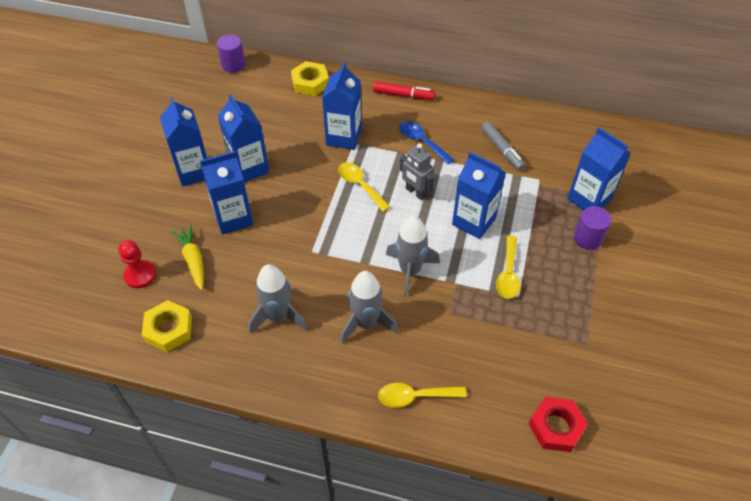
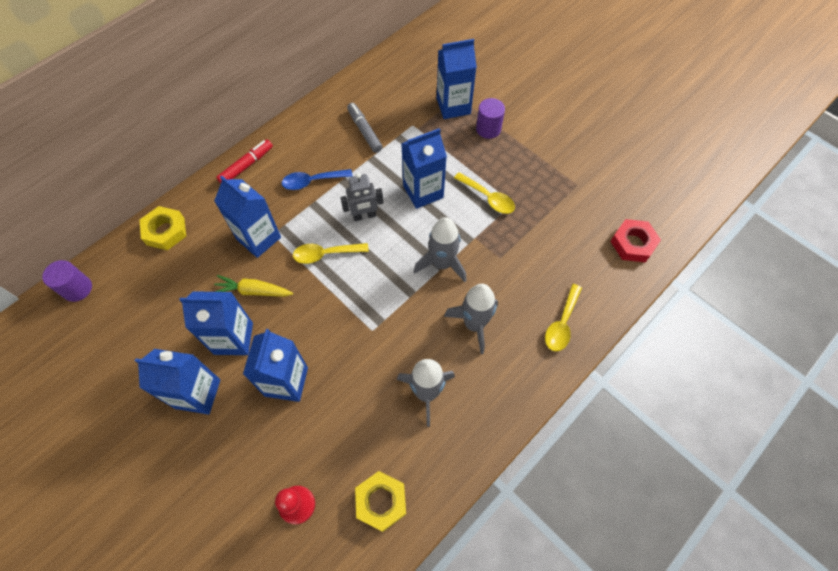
camera: 60 degrees left, 10 degrees up
(193, 260) = (312, 443): yellow carrot -> yellow carrot (253, 291)
(502, 150) = (364, 131): grey marker -> grey marker turned 120 degrees counterclockwise

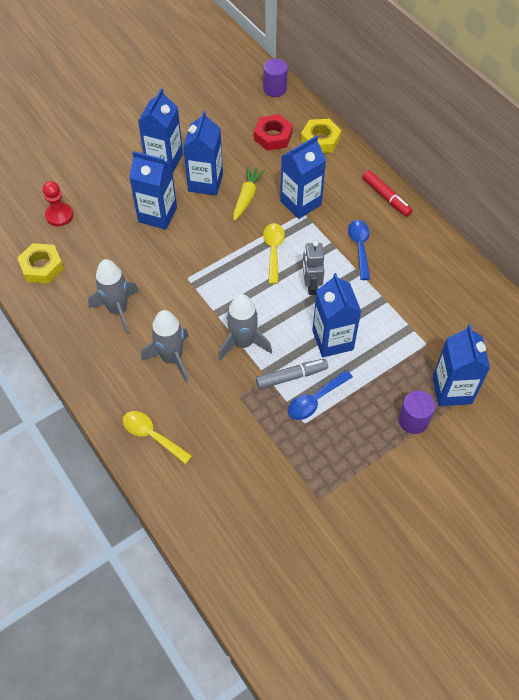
camera: 100 degrees right, 5 degrees down
(364, 131) = (421, 298): grey marker -> grey marker (291, 376)
(488, 198) = (315, 400): yellow spoon -> blue spoon
(633, 243) = (228, 537): red nut -> red nut (273, 136)

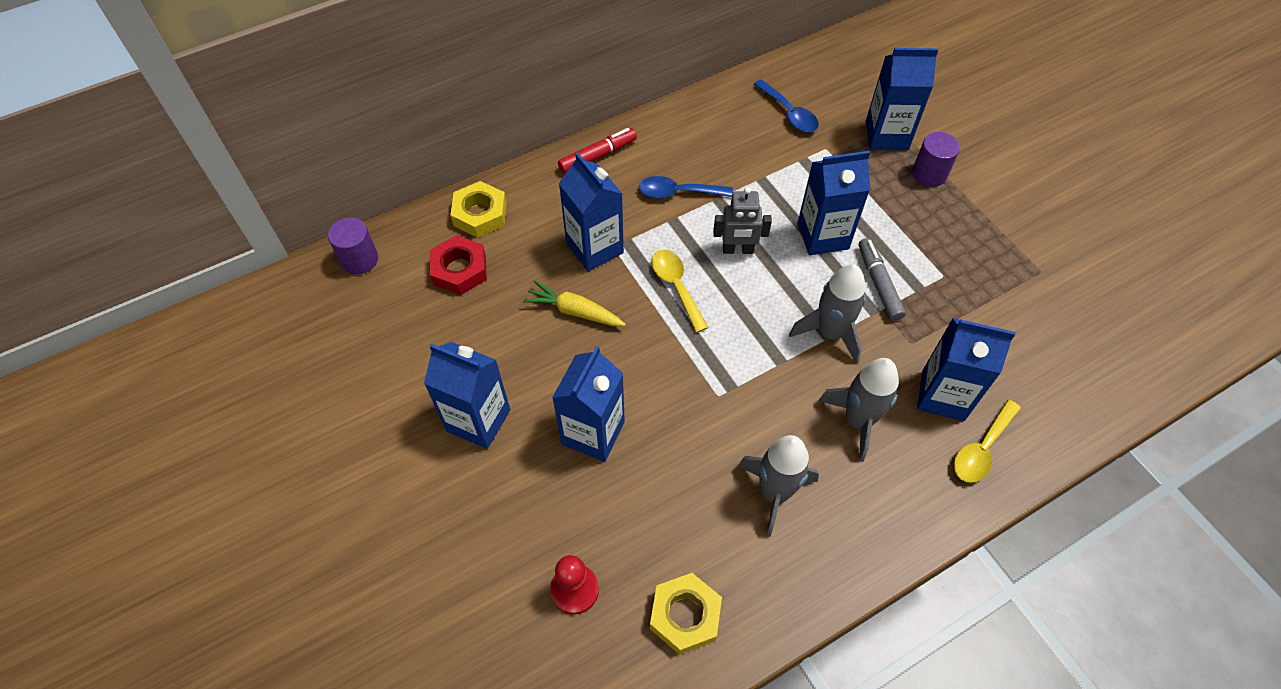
camera: 85 degrees left, 0 degrees up
(205, 182) = (537, 363): blue carton -> blue carton (943, 395)
(273, 250) = (676, 286): yellow spoon -> yellow spoon turned 60 degrees clockwise
(315, 400) = (911, 262): blue spoon -> blue spoon (789, 113)

